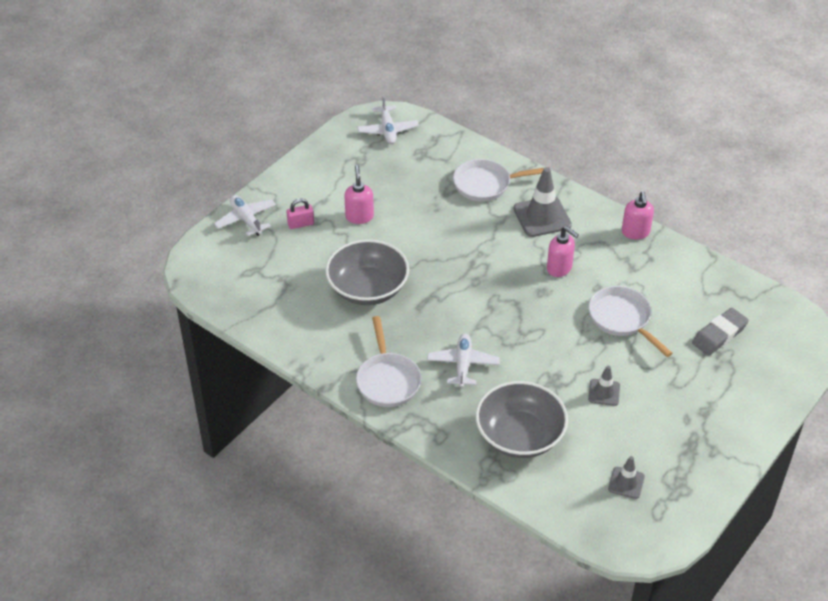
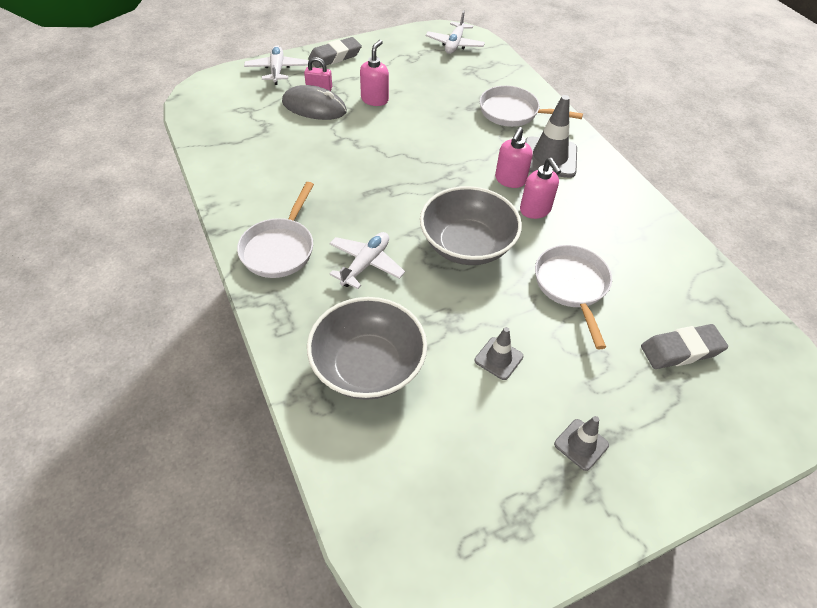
camera: 25 degrees right, 5 degrees up
(288, 185) = (335, 57): none -> grey eraser
(312, 245) = (314, 107): none -> grey mouse
(368, 289) = (332, 160): grey bowl -> grey bowl (467, 245)
(626, 483) = (453, 483): grey traffic cone -> grey traffic cone (581, 444)
(635, 233) = (641, 206): pink soap dispenser -> pink soap dispenser (510, 180)

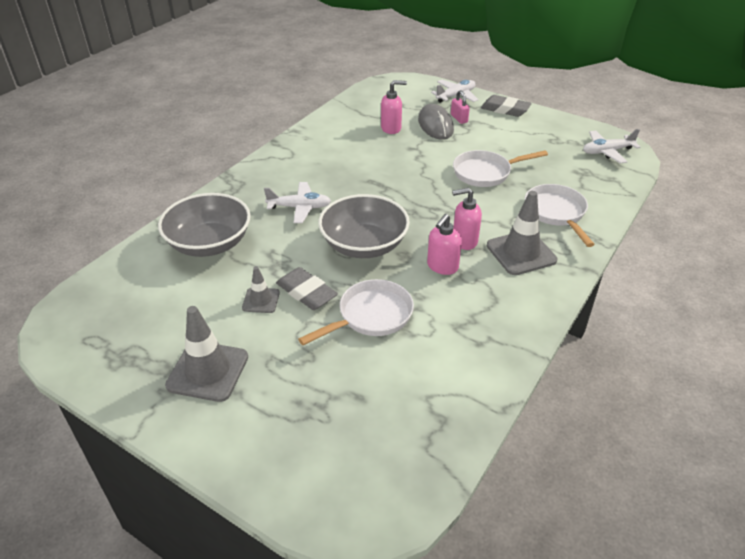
camera: 60 degrees right, 10 degrees down
(279, 249) = (281, 169): white pan -> white pan (485, 173)
(375, 99) = (478, 144): pink soap dispenser -> pink soap dispenser (391, 128)
(581, 444) = (208, 371): grey traffic cone -> grey traffic cone, size x1.80
(681, 350) = (353, 407): grey eraser -> grey eraser (306, 293)

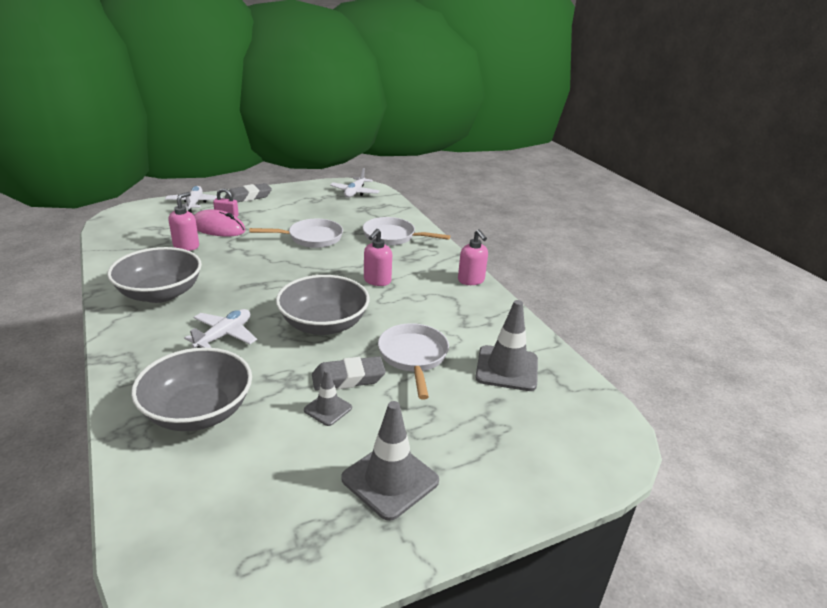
camera: 60 degrees left, 10 degrees down
(319, 154) = (160, 293): none -> grey bowl
(435, 125) = (217, 228): grey mouse -> pink mouse
(442, 266) = (394, 302): pink soap dispenser -> pink soap dispenser (471, 280)
(485, 173) = (311, 238): white pan -> white pan turned 120 degrees counterclockwise
(521, 253) = (417, 267): grey traffic cone -> grey traffic cone (507, 368)

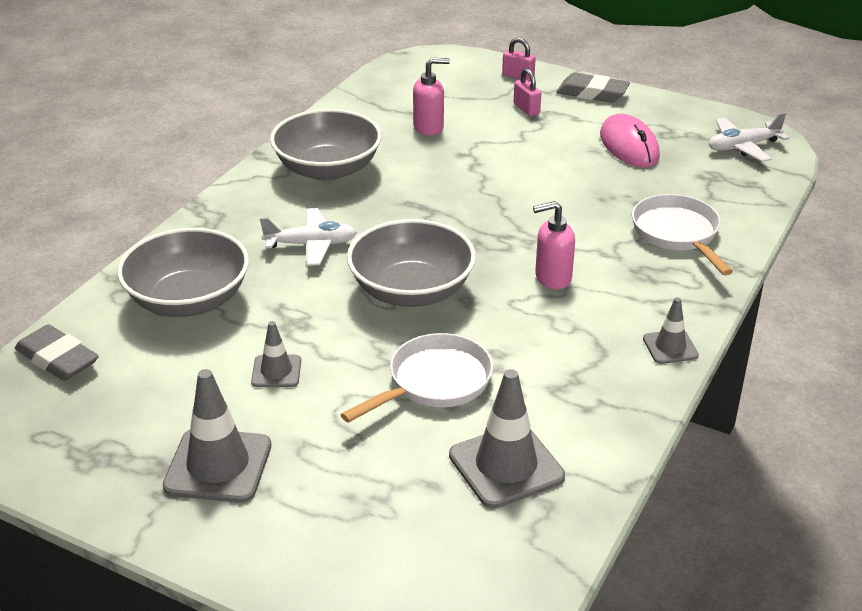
camera: 55 degrees right, 5 degrees up
(194, 204) = (518, 76): white plane -> pink padlock
(217, 228) = (493, 120): pink mouse -> pink mouse (629, 146)
(311, 238) = (573, 184): white pan -> none
(348, 378) = (339, 358): grey eraser -> grey eraser (57, 359)
(471, 280) = (670, 347): pink soap dispenser -> grey traffic cone

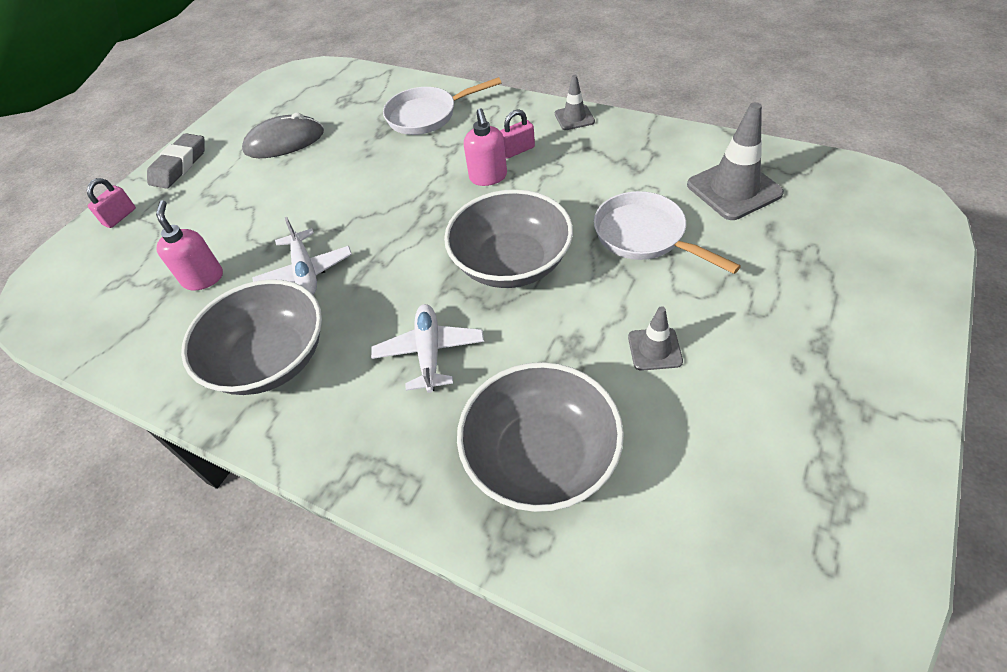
camera: 85 degrees left, 15 degrees up
(57, 359) = (682, 587): grey eraser -> none
(218, 466) = (806, 372): grey traffic cone -> none
(526, 109) = (192, 207): pink padlock -> pink padlock (517, 150)
(629, 146) = (284, 142): pink mouse -> grey mouse
(743, 147) = (303, 85): white plane -> white plane (305, 271)

